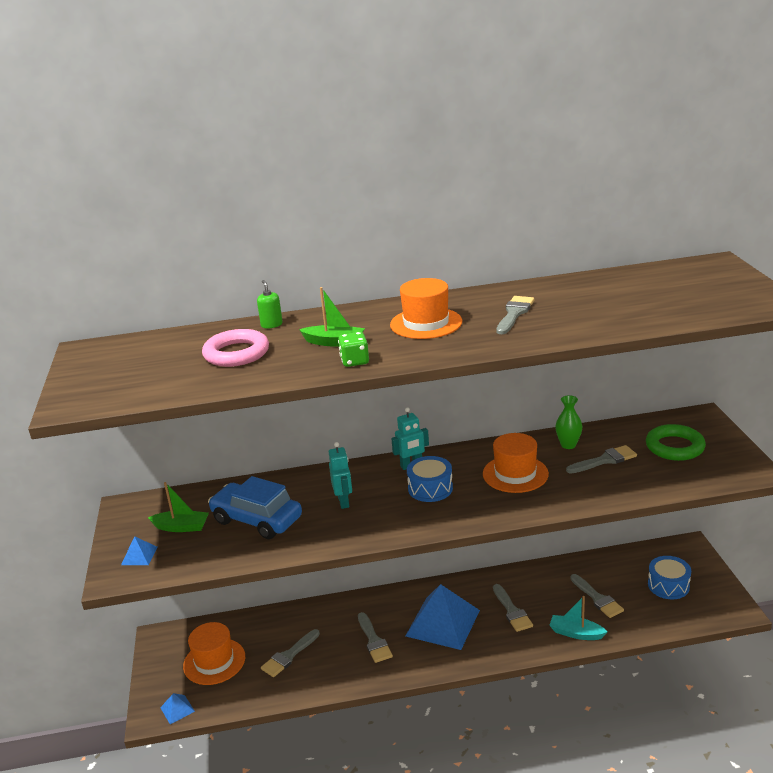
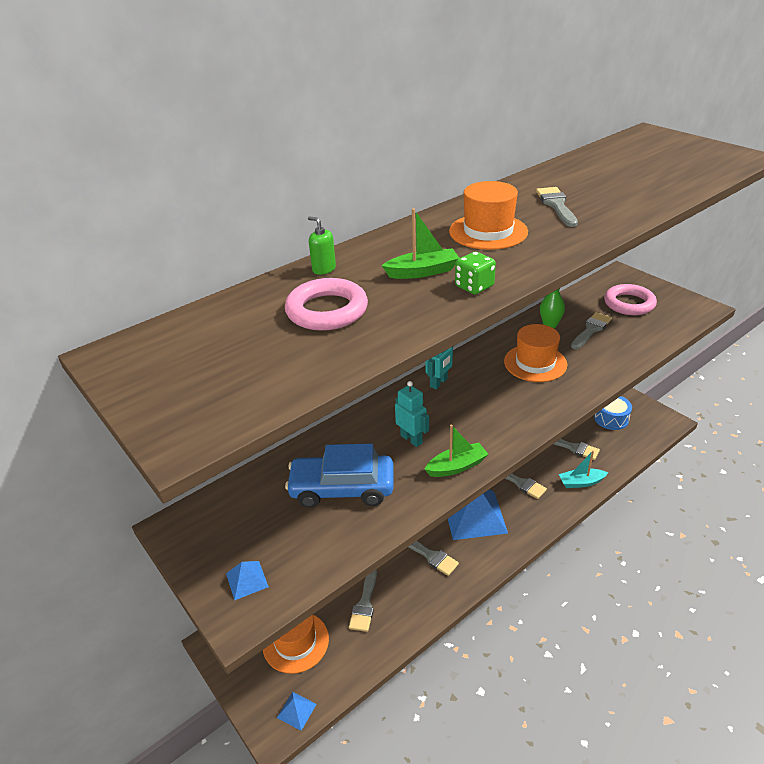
camera: 30 degrees left, 10 degrees up
(181, 527) = (266, 527): green boat -> green boat (456, 466)
(430, 488) = (478, 399): blue drum -> none
(674, 447) = (629, 304): green ring -> pink ring

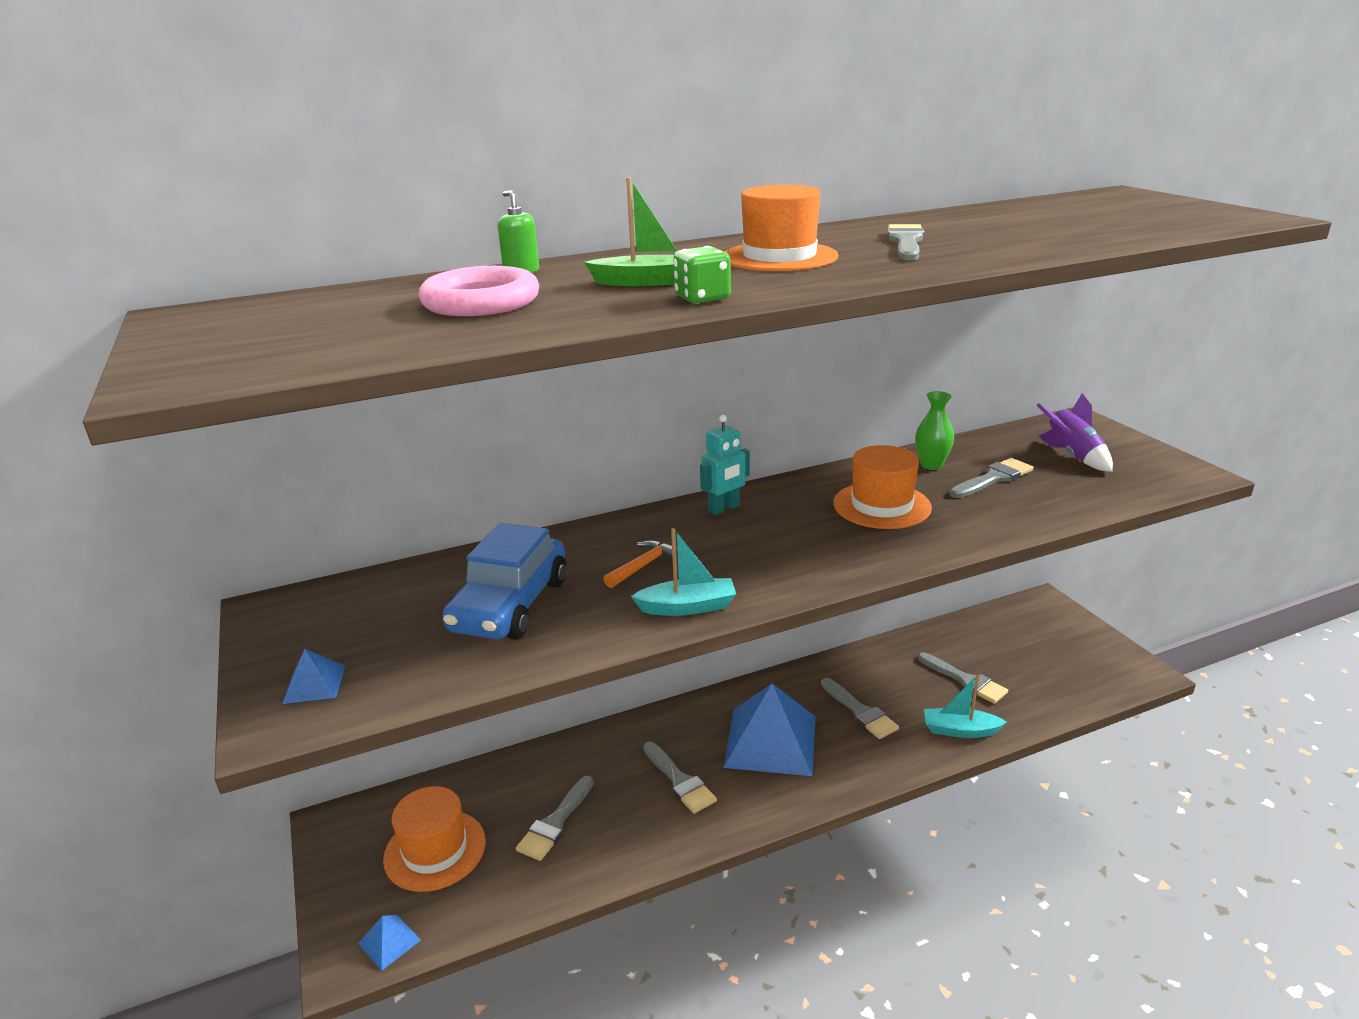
camera: 15 degrees right, 10 degrees down
(342, 489) = (510, 605): blue car -> blue car turned 90 degrees counterclockwise
(411, 439) = (643, 565): turquoise robot -> orange hammer
(456, 466) = (687, 607): green boat -> turquoise boat
(611, 418) = (1046, 653): blue drum -> none
(629, 304) = (1072, 456): pink ring -> purple rocket

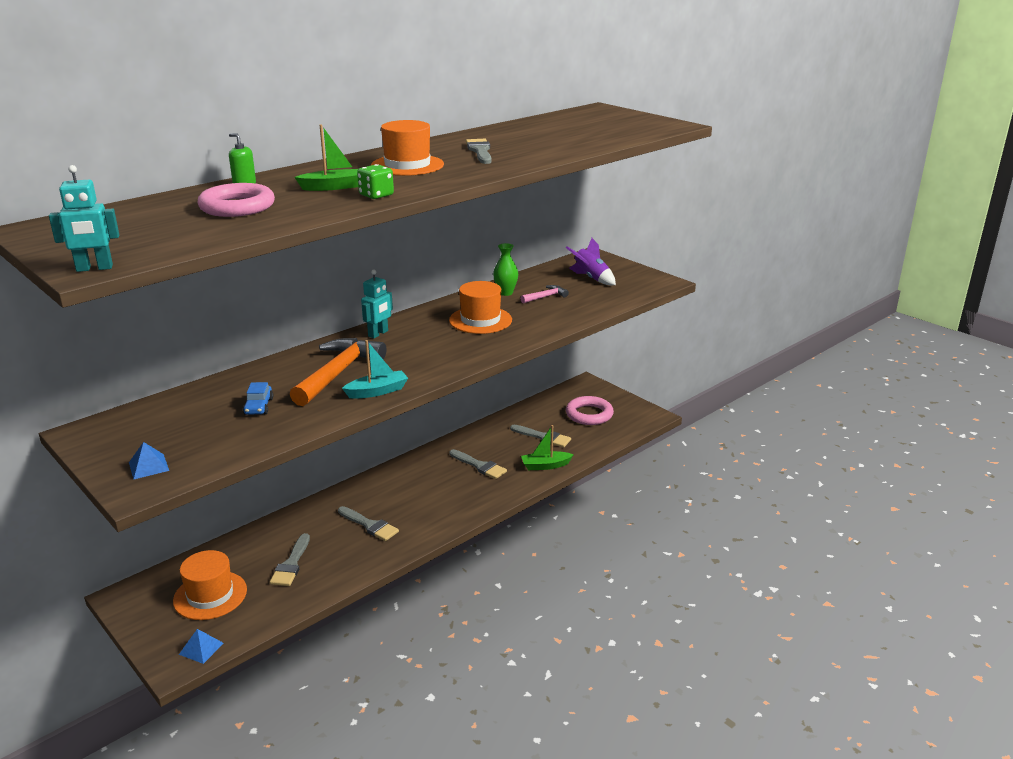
camera: 20 degrees left, 0 degrees up
(180, 383) = (94, 268): none -> turquoise robot
(510, 605) = (259, 406): blue car -> blue car, size x0.46
(643, 565) = (338, 373): orange hammer -> orange hammer, size x2.12
(771, 741) = (425, 492): blue pyramid -> none
(960, 730) = (545, 466): turquoise boat -> green boat
(993, 478) = (546, 297): grey brush -> pink hammer
(1042, 654) = (589, 414): none -> pink ring

